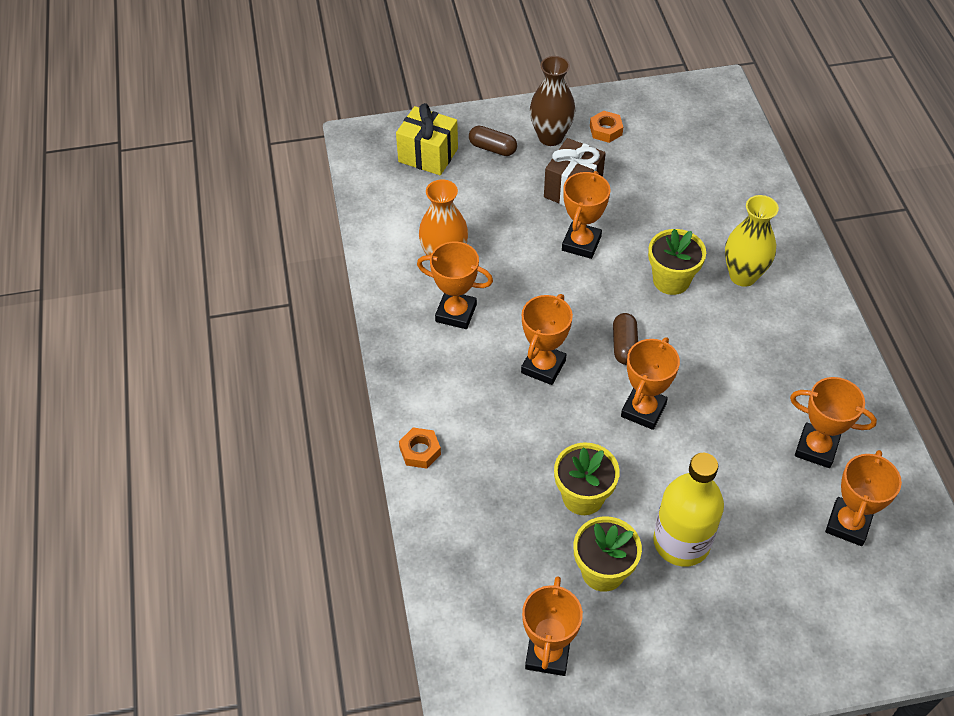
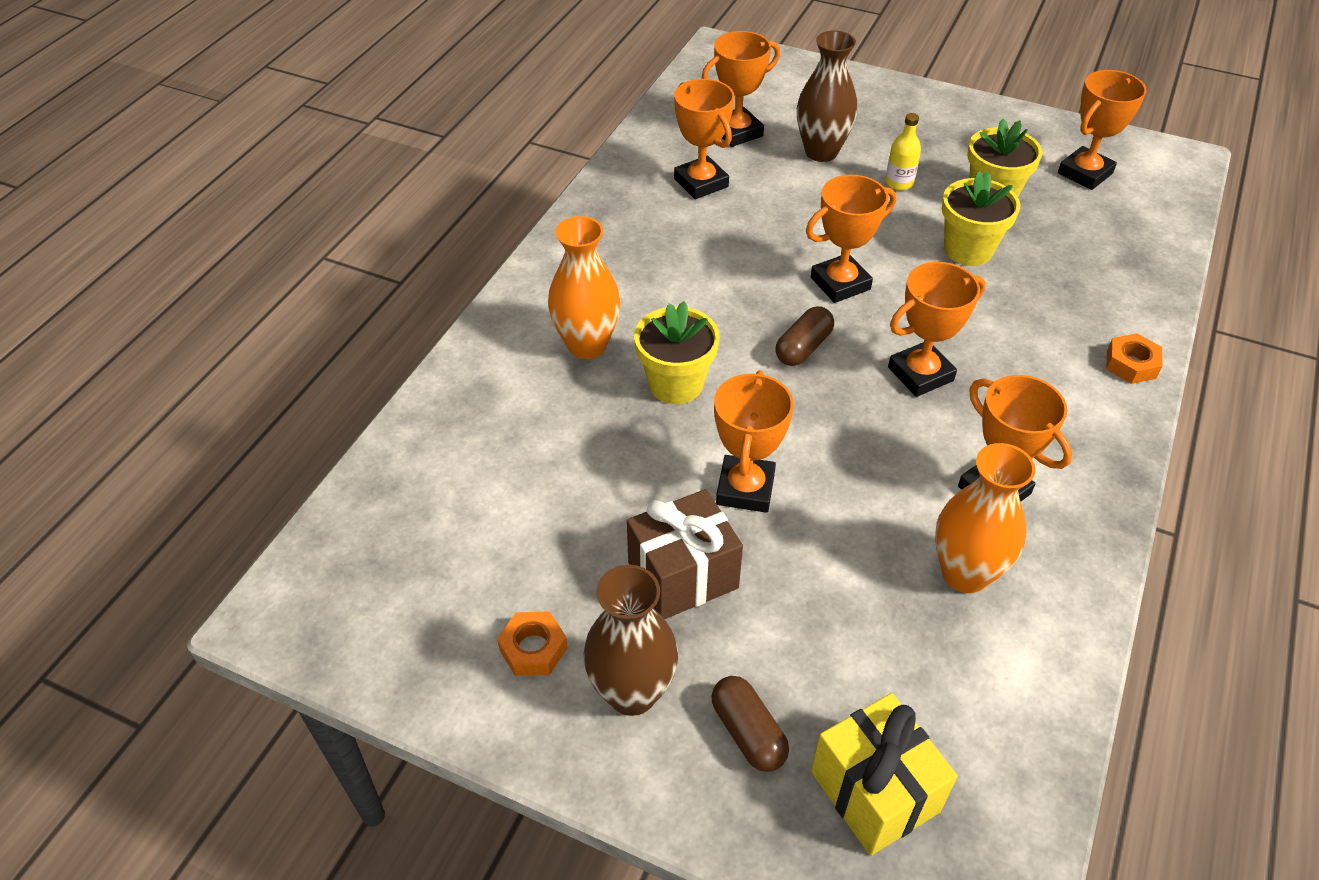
camera: 145 degrees left, 5 degrees down
(581, 243) = (745, 489): orange trophy -> orange trophy turned 45 degrees counterclockwise
(681, 542) = (899, 183): yellow bottle -> yellow bottle, size x0.47
(743, 276) = (587, 345): yellow vase -> orange vase
(766, 542) = (821, 152): none -> brown vase

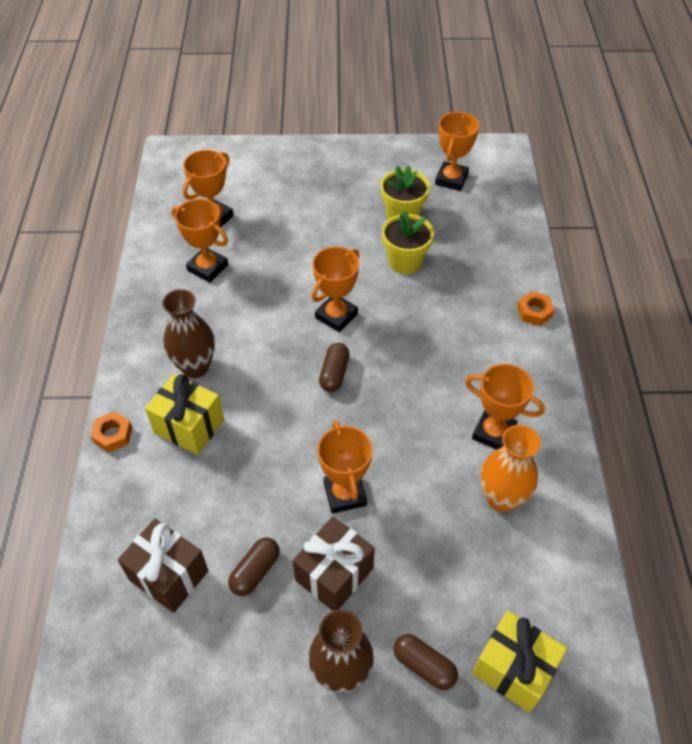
camera: 25 degrees left, 5 degrees up
(476, 497) = (169, 575): none -> brown gift
(533, 648) = (263, 671): orange nut -> orange nut (113, 435)
(583, 533) = (255, 571): none -> brown capsule
(587, 345) = (189, 426): orange vase -> yellow gift
(676, 384) = (264, 433): yellow flower pot -> none
(821, 152) = (278, 216): brown vase -> brown vase (195, 367)
(899, 183) = (340, 224): yellow bottle -> none
(920, 374) = (415, 366): orange trophy -> none

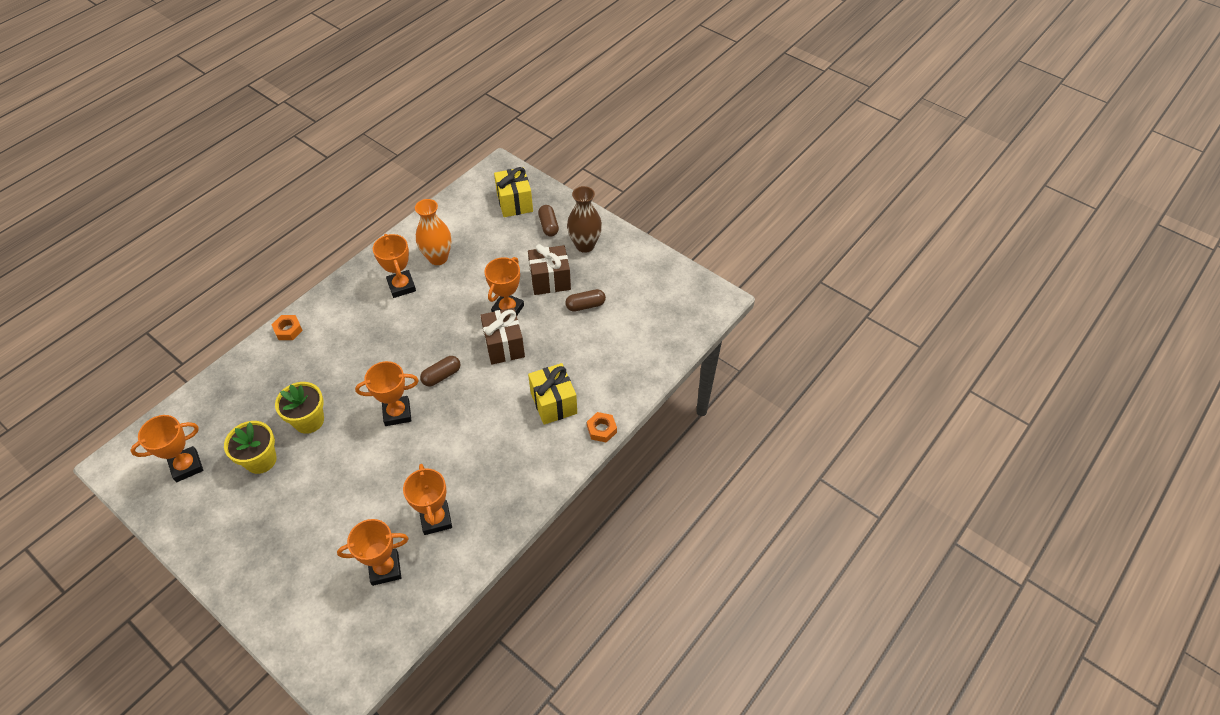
camera: 140 degrees left, 0 degrees up
(169, 575) = (628, 331): brown gift -> brown gift (504, 346)
(195, 367) = (516, 441): brown vase -> none

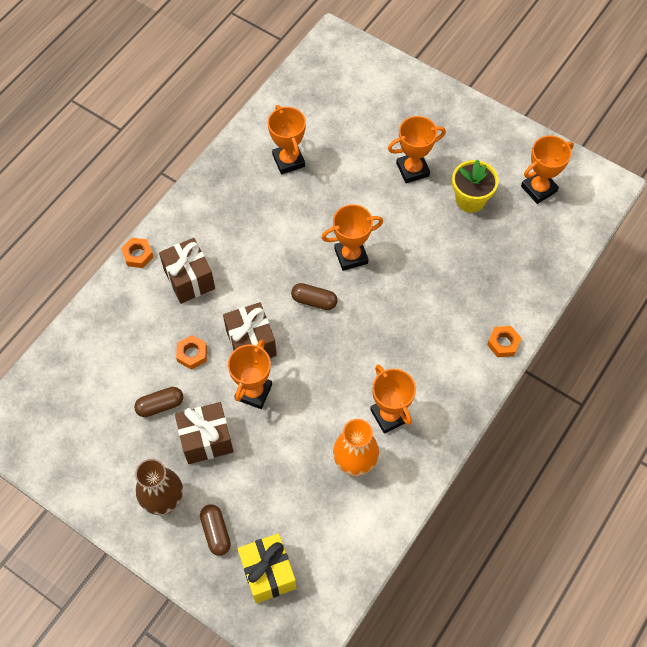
camera: 175 degrees right, 10 degrees up
(309, 420) = (439, 241): yellow flower pot -> none
(385, 569) = (323, 119): orange trophy -> orange trophy (412, 169)
(441, 376) = (314, 301): brown capsule -> brown capsule turned 60 degrees clockwise
(553, 403) = (189, 279): yellow gift -> brown gift
(556, 341) = (192, 354): none -> orange nut

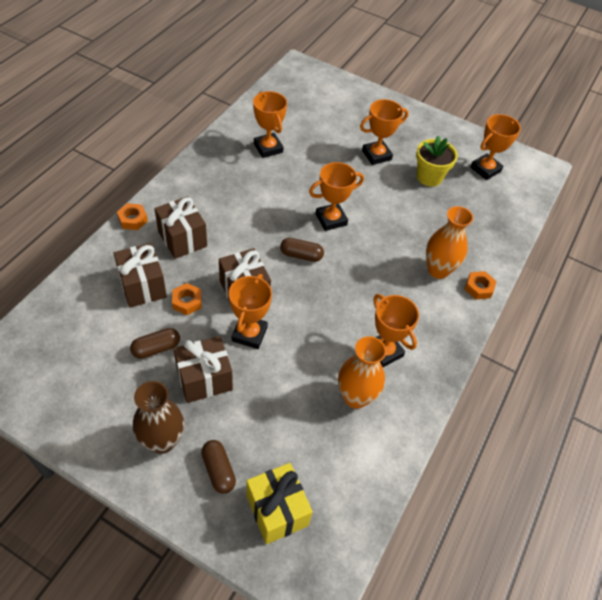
camera: 10 degrees left, 10 degrees down
(147, 335) = (142, 286): none -> brown gift
(461, 321) = (438, 270): none -> orange vase

